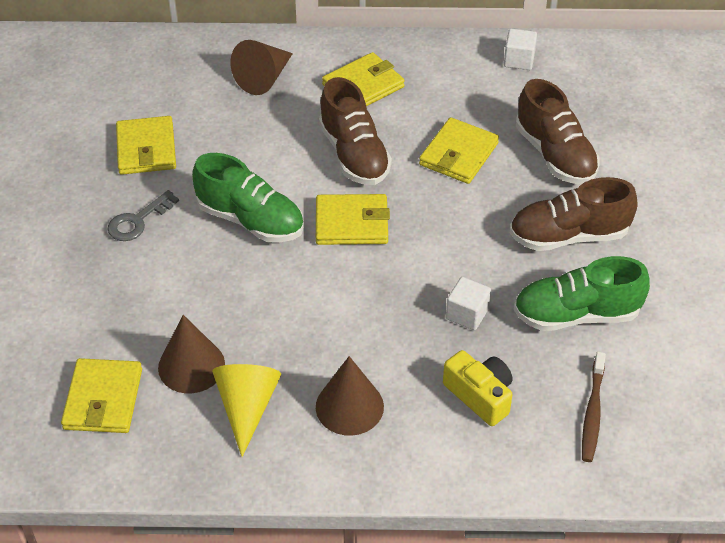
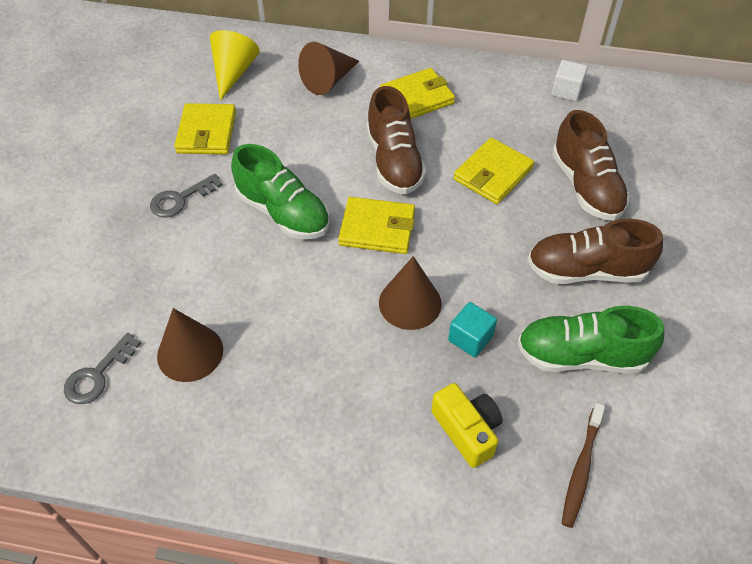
camera: 10 degrees right, 5 degrees up
(103, 399) = (98, 375): yellow wallet -> grey key
(247, 407) = (232, 406): yellow cone -> yellow cone (233, 72)
(349, 406) = (332, 421): brown cone -> brown cone (410, 303)
(467, 314) = (470, 338): white cube -> turquoise cube

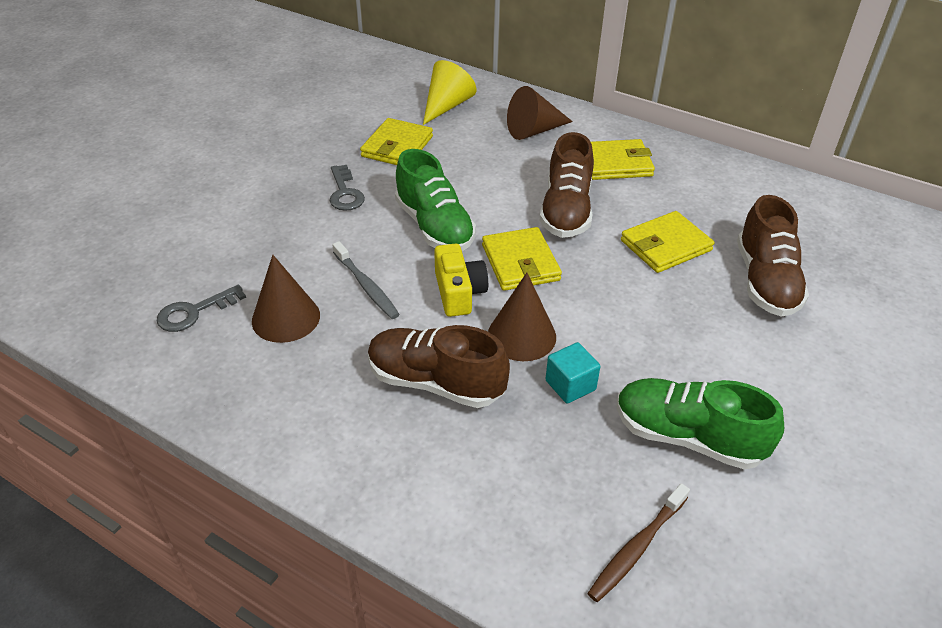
camera: 20 degrees right, 10 degrees down
(180, 199) = (345, 193): grey key -> grey key turned 90 degrees counterclockwise
(249, 295) = (366, 286): none -> grey toothbrush
(377, 228) = (520, 262): yellow wallet -> yellow wallet turned 45 degrees clockwise
(467, 430) = (525, 469): yellow camera -> yellow camera (459, 292)
(566, 91) = (781, 192): white cube -> none
(586, 270) = (731, 358): brown shoe -> brown shoe (435, 382)

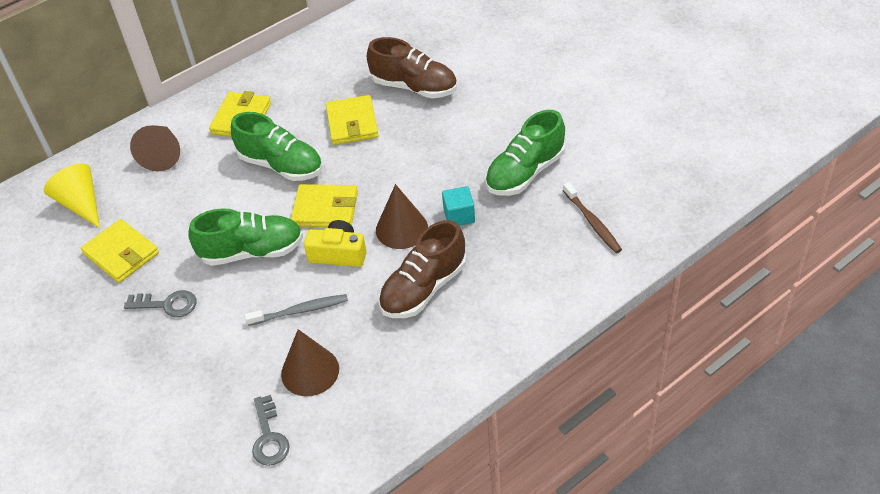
camera: 65 degrees left, 5 degrees up
(566, 211) = (281, 165): brown shoe -> green shoe

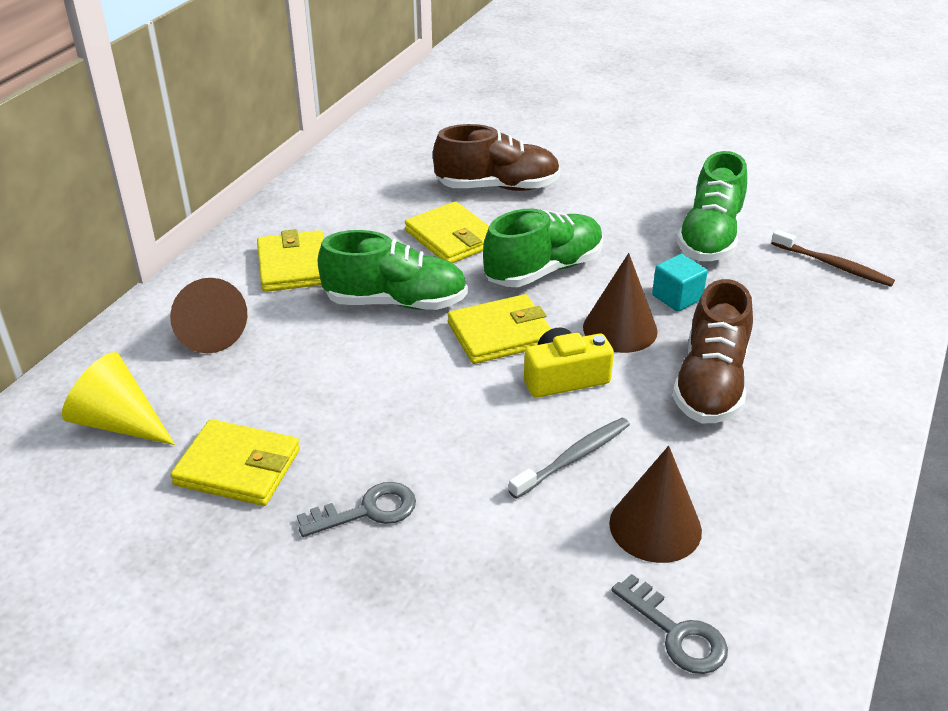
camera: 30 degrees left, 10 degrees down
(252, 251) = (441, 408): green shoe -> green shoe (544, 270)

